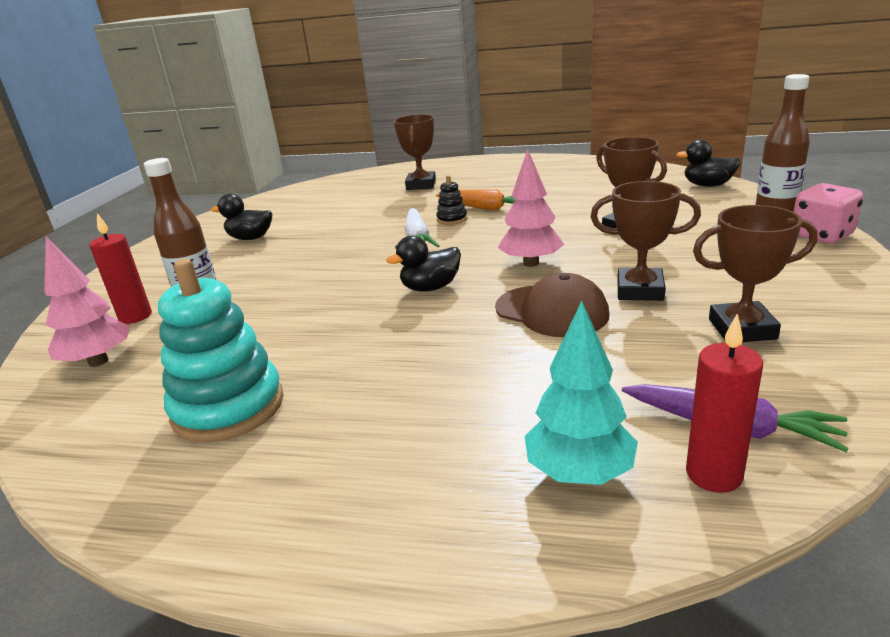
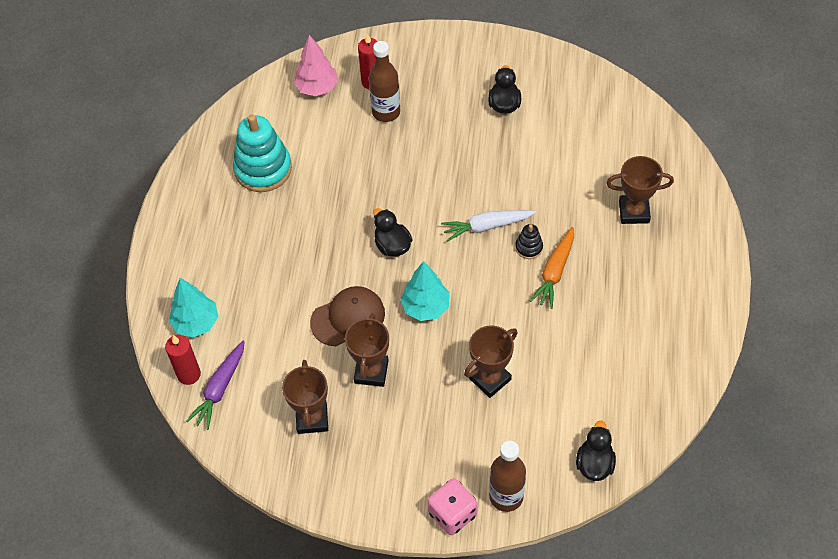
camera: 85 degrees right, 30 degrees up
(531, 263) = (425, 307): pink tree -> turquoise tree
(551, 311) = (348, 318): brown cap -> brown cap turned 150 degrees counterclockwise

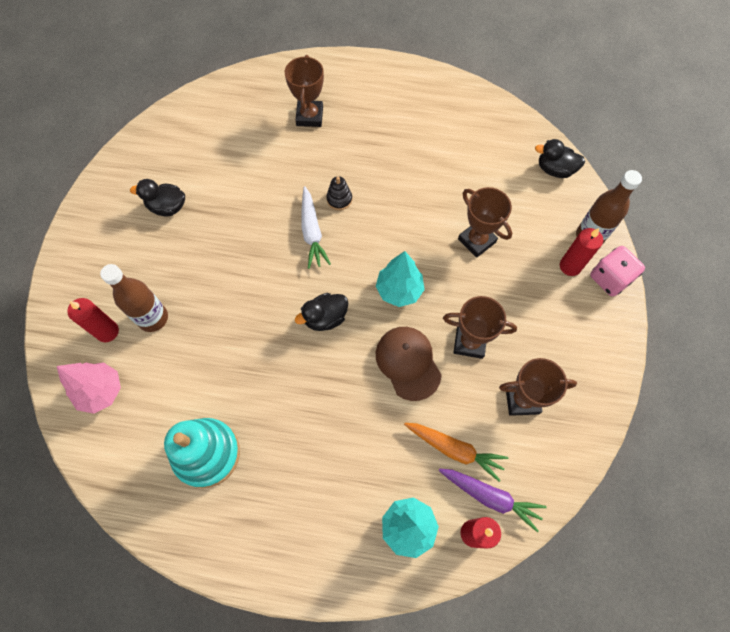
camera: 90 degrees left, 10 degrees up
(465, 473) = (570, 266): none -> red candle
(555, 272) = (367, 181): orange carrot -> orange carrot (454, 449)

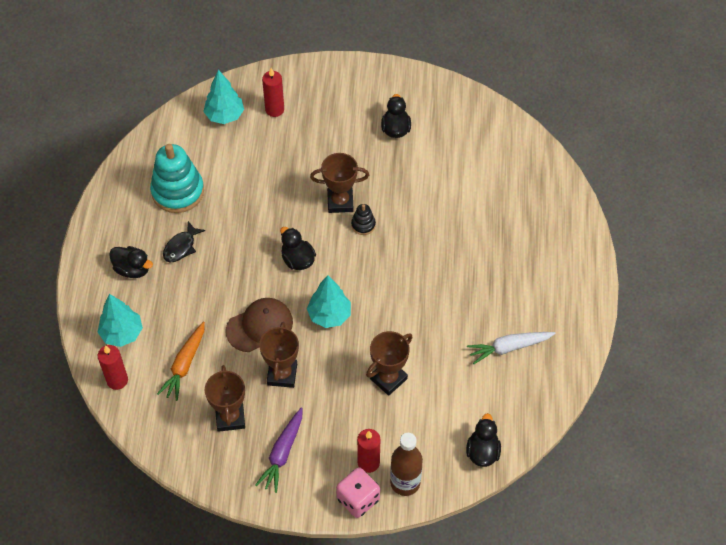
camera: 85 degrees right, 10 degrees down
(101, 391) = (224, 115): pink tree -> turquoise tree
(153, 318) = (288, 137): brown bottle -> none
(290, 450) = (181, 247): none -> black fish
(309, 116) = (514, 226): brown trophy -> brown trophy (340, 202)
(312, 232) = (382, 241): white carrot -> white carrot (509, 348)
(316, 513) = (132, 269): none -> black duck
(339, 199) = (420, 260): black stacking toy -> black stacking toy (363, 225)
(490, 496) = (146, 392): purple carrot -> purple carrot (282, 453)

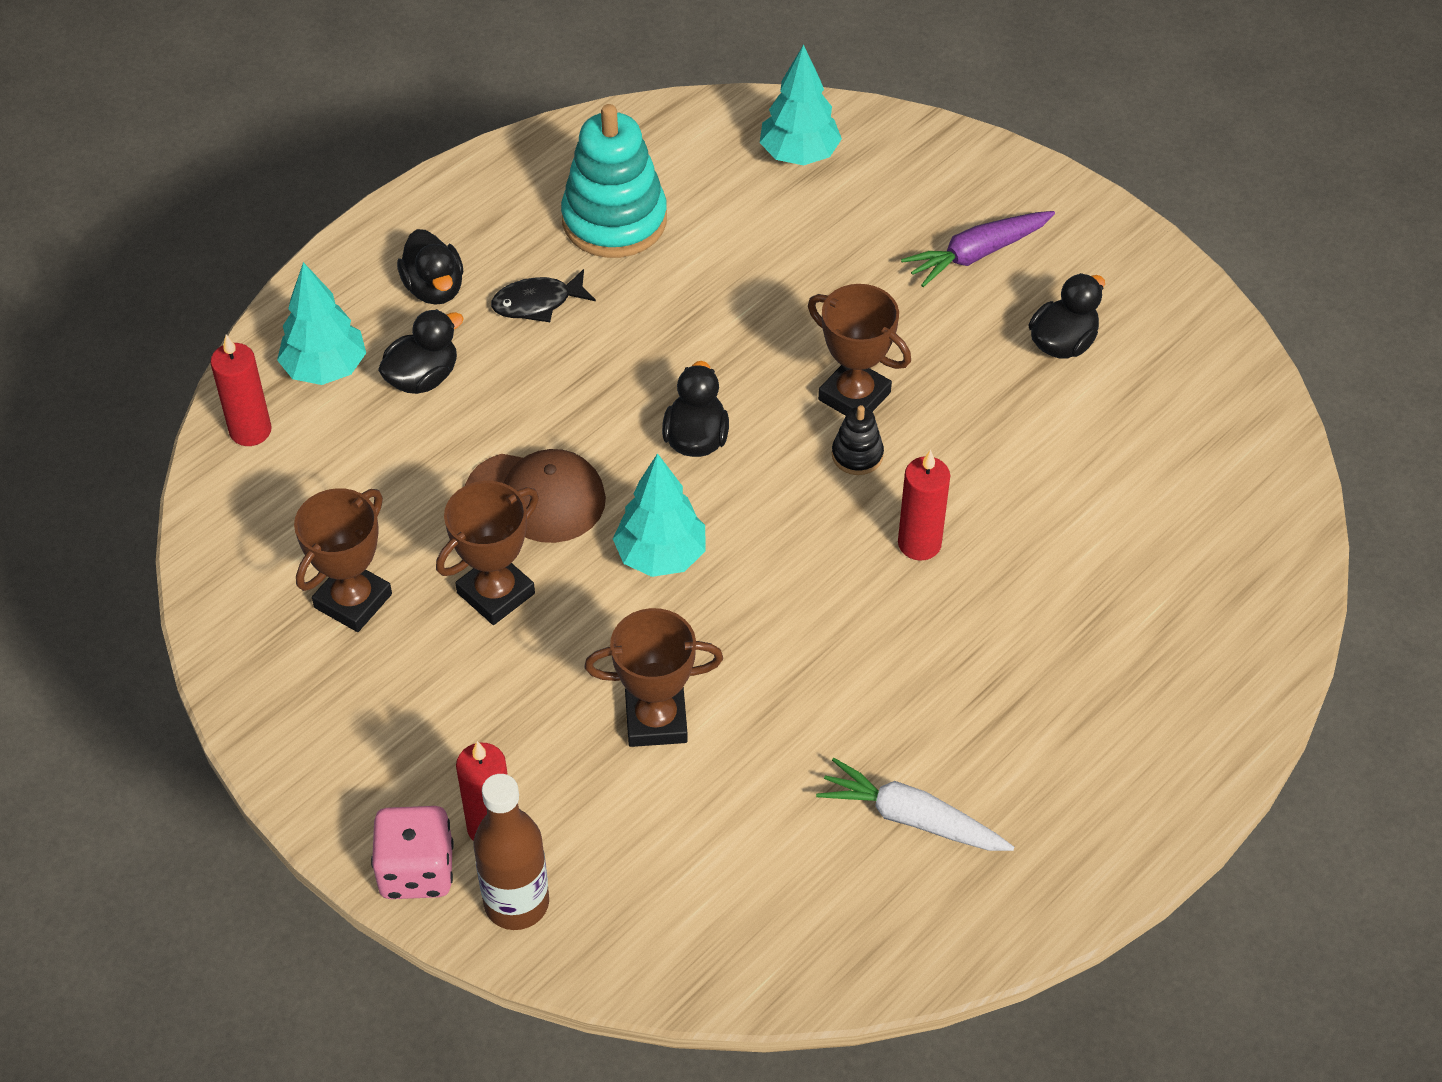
camera: 40 degrees right, 5 degrees down
(185, 365) = (367, 476): orange carrot -> none
(274, 109) = (888, 193): red candle -> red candle (919, 543)
(282, 453) = (375, 712): purple carrot -> purple carrot (977, 254)
(482, 452) = (694, 953): black duck -> black duck (423, 378)

